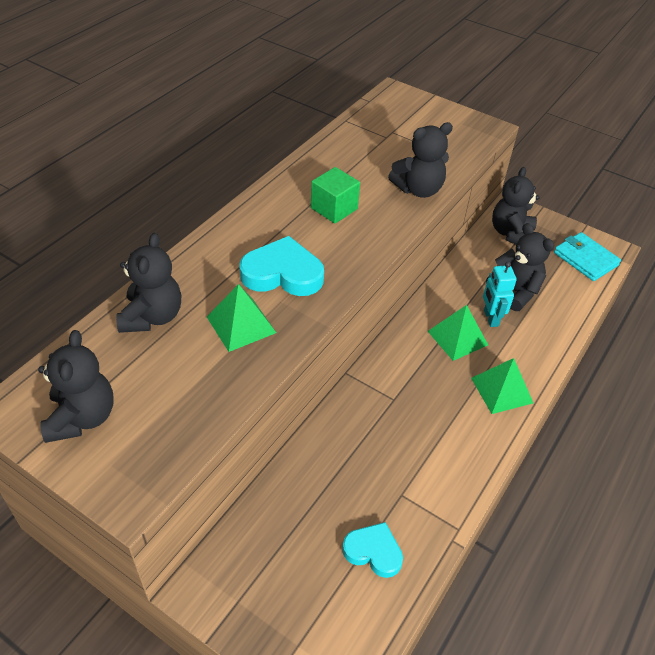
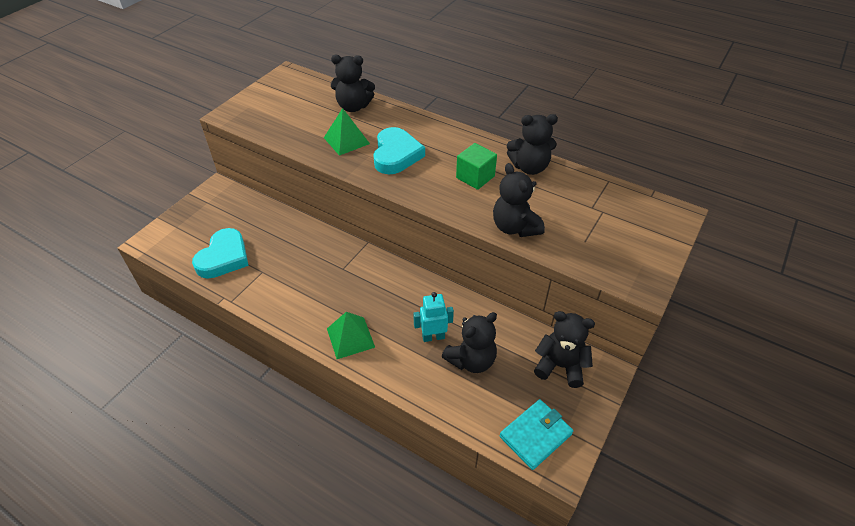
camera: 90 degrees right, 0 degrees up
(82, 417) = (280, 94): black teddy bear -> black teddy bear (529, 167)
(373, 551) = (224, 257): turquoise heart -> turquoise heart, size x1.54
(457, 338) = (407, 311): green pyramid -> none

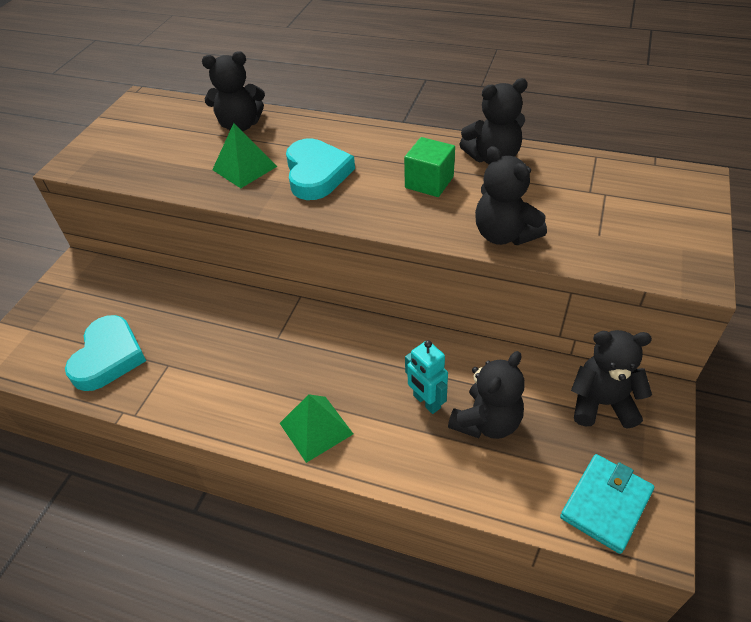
camera: 10 degrees left, 0 degrees up
(433, 337) = (426, 402): turquoise robot -> turquoise robot turned 105 degrees counterclockwise

